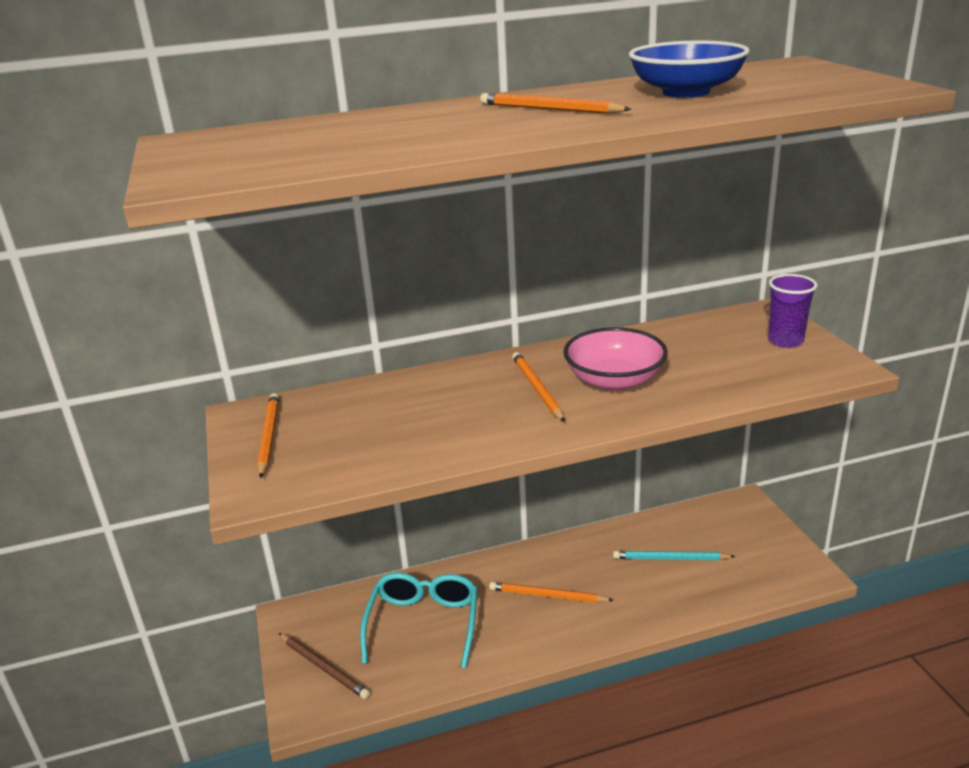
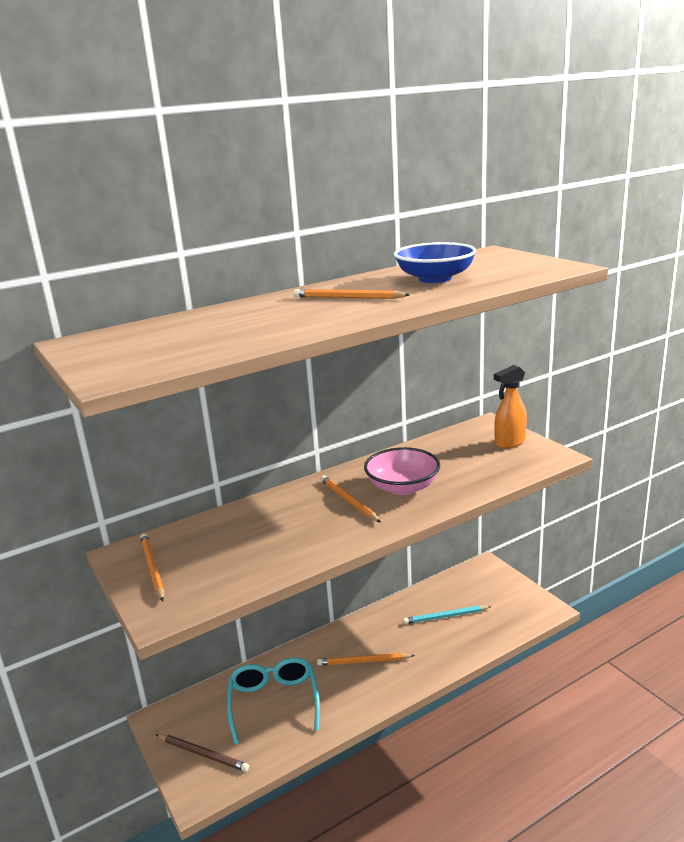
camera: 15 degrees left, 5 degrees down
(785, 341) = (509, 443): purple cup -> orange spray bottle

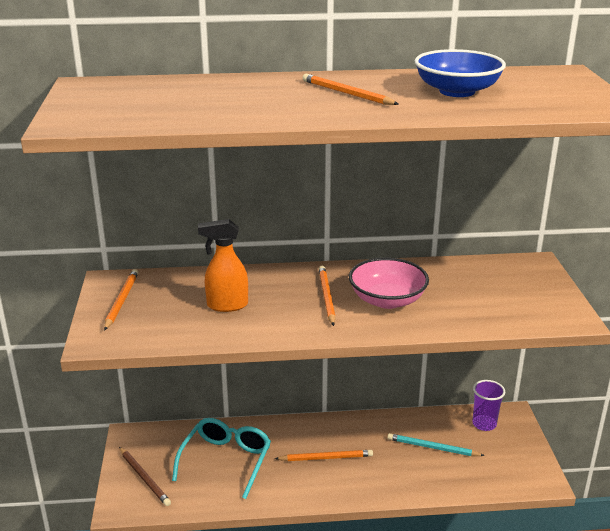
camera: 25 degrees right, 5 degrees up
(363, 661) = (326, 458): orange pencil -> orange pencil turned 150 degrees clockwise
(470, 581) = (484, 424): none -> purple cup
(509, 443) = (537, 289): orange spray bottle -> orange spray bottle (226, 305)

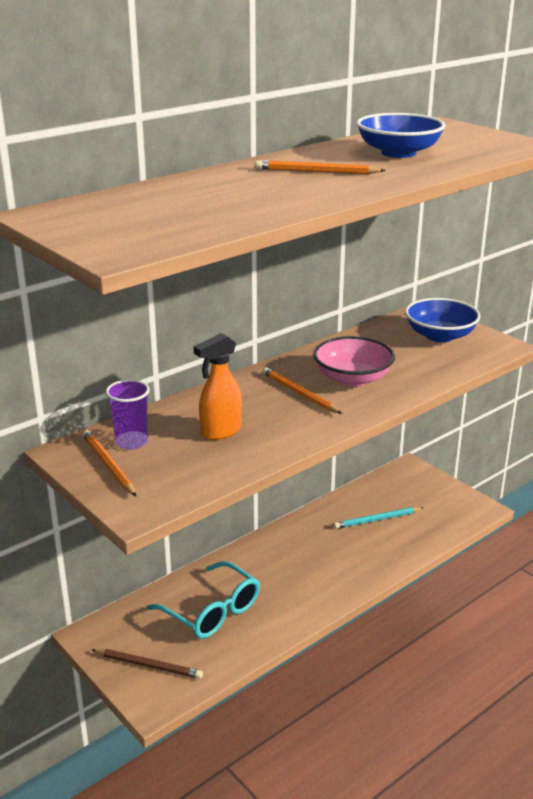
camera: 35 degrees left, 0 degrees up
(226, 460) = (212, 611): turquoise glasses -> turquoise glasses turned 150 degrees clockwise
(326, 458) = (300, 567): orange pencil -> none
(484, 424) = (397, 484): purple cup -> purple cup (131, 442)
(521, 289) = (440, 335): none -> blue bowl

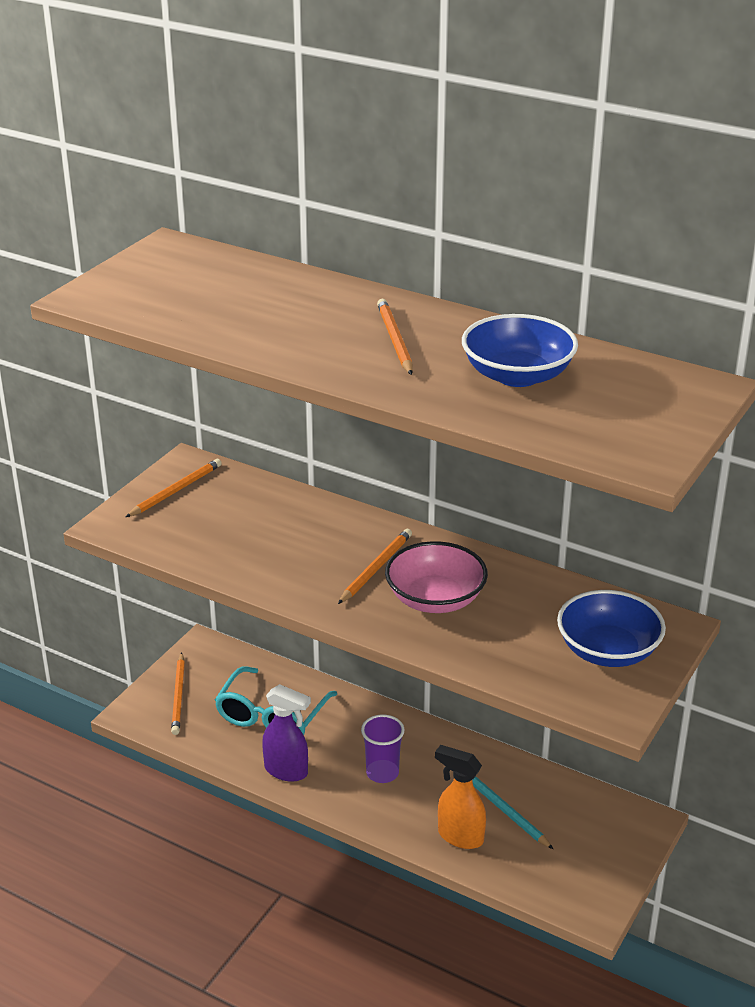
camera: 70 degrees right, 5 degrees up
(131, 442) = (221, 492): purple cup -> purple cup (382, 773)
(148, 665) = (179, 696): brown pencil -> orange pencil
(220, 431) = (266, 536): orange spray bottle -> orange spray bottle (460, 836)
(284, 617) = (287, 771): none -> purple spray bottle

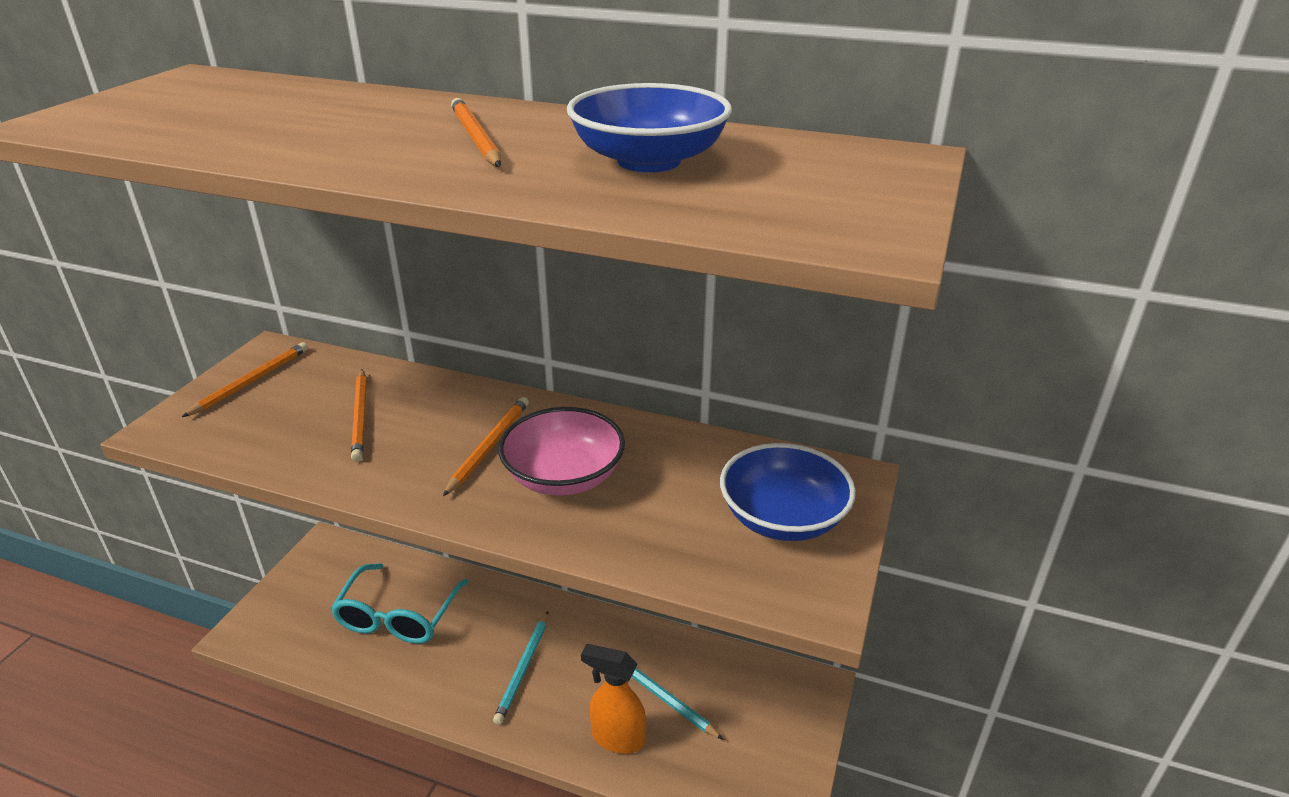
camera: 10 degrees left, 0 degrees up
(179, 696) = (295, 606): orange pencil -> orange pencil (361, 417)
(287, 771) = (416, 682): purple spray bottle -> none
(382, 773) = (523, 669): purple cup -> turquoise pencil

